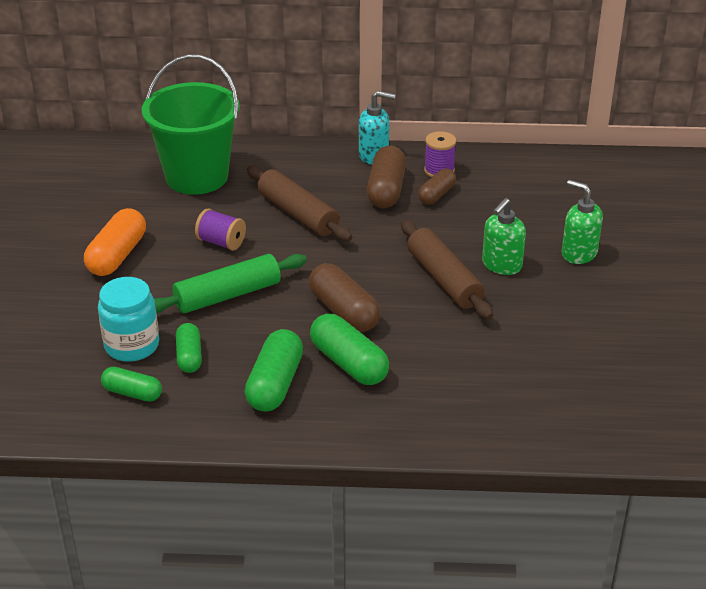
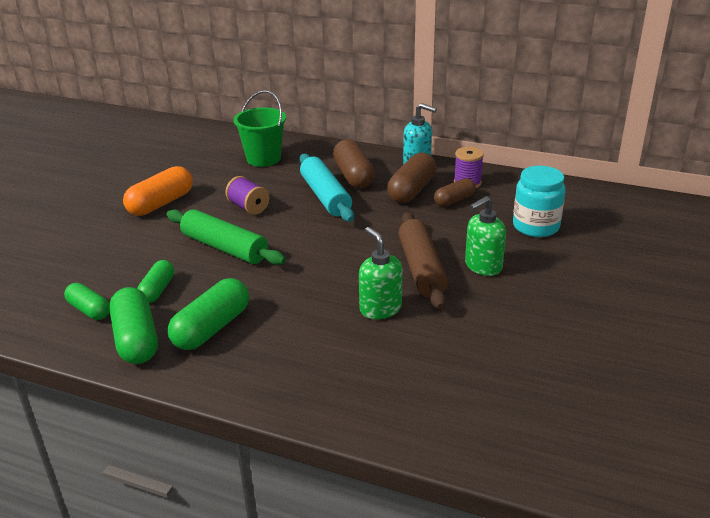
camera: 20 degrees right, 5 degrees down
(132, 345) = (119, 272): turquoise jar -> turquoise jar (536, 226)
(197, 177) = (263, 159): green bucket -> green bucket, size x0.65
(228, 295) = (224, 248): green rolling pin -> green rolling pin turned 45 degrees clockwise
(297, 214) = (325, 196): brown rolling pin -> turquoise rolling pin
(344, 311) = (314, 278): brown capsule -> brown capsule (353, 176)
(349, 363) = (289, 323): green capsule -> green capsule (136, 339)
(578, 253) = (564, 269): green soap dispenser -> green soap dispenser (380, 308)

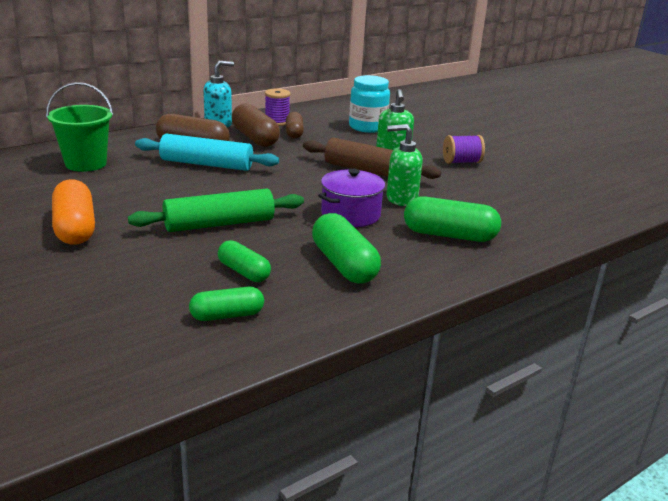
camera: 60 degrees left, 5 degrees down
(136, 339) = (315, 303): green capsule -> green capsule (449, 235)
(248, 207) = (165, 195): purple spool -> purple spool (461, 162)
(311, 296) = (350, 214): none -> purple pot

